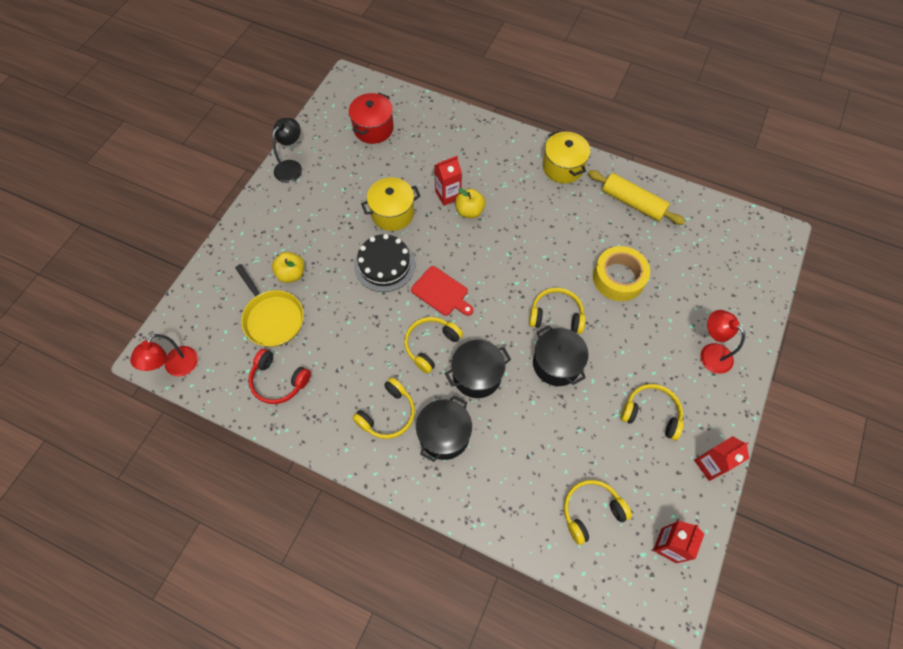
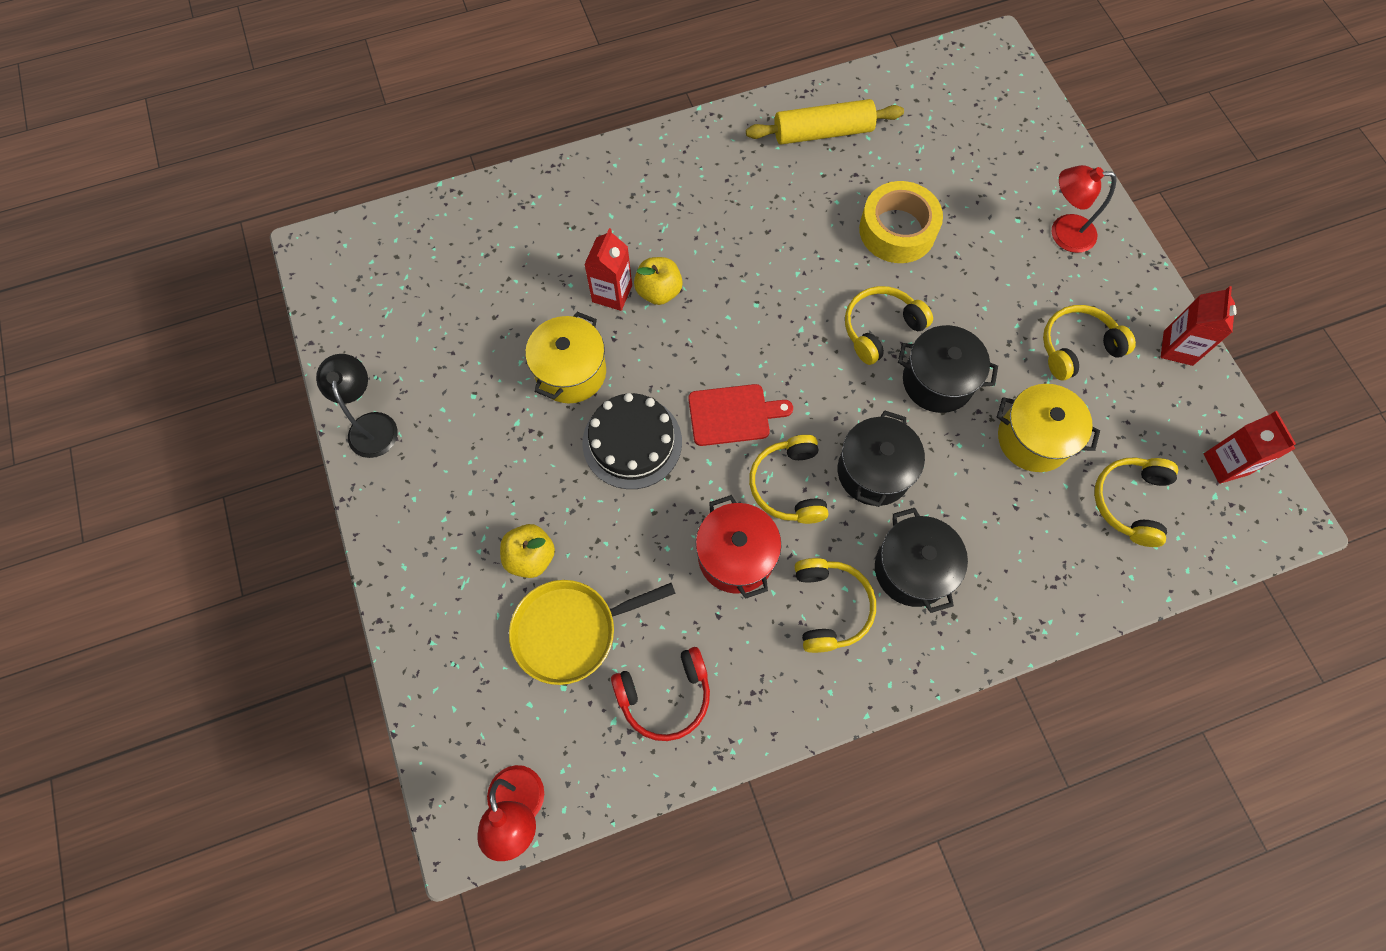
camera: 45 degrees left, 5 degrees up
(272, 318) = (570, 631): yellow pan -> yellow pan turned 150 degrees clockwise
(373, 128) = (425, 287): red pot -> red pot (736, 556)
(563, 167) = (706, 151): yellow pot -> yellow pot (1033, 439)

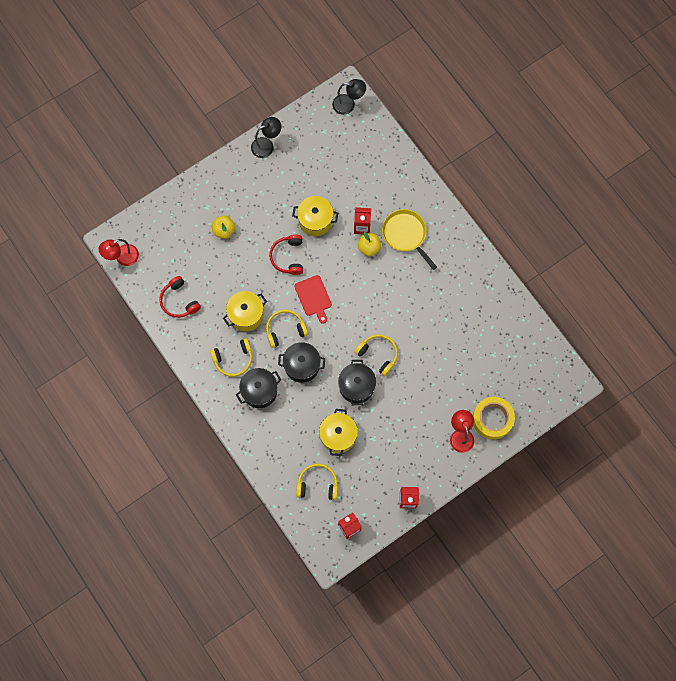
camera: 75 degrees right, 5 degrees up
(350, 255) = (348, 104): none -> black lamp
(570, 631) = (196, 256): yellow pan -> yellow pan (405, 234)
(632, 442) = (288, 257): black cake -> red headphones
(736, 556) = (246, 315): red pot -> yellow pot
(822, 132) = (487, 303): yellow rolling pin -> none
(897, 230) = (437, 352): yellow tape -> yellow tape (492, 419)
(1077, 347) = (394, 450): yellow headphones -> none

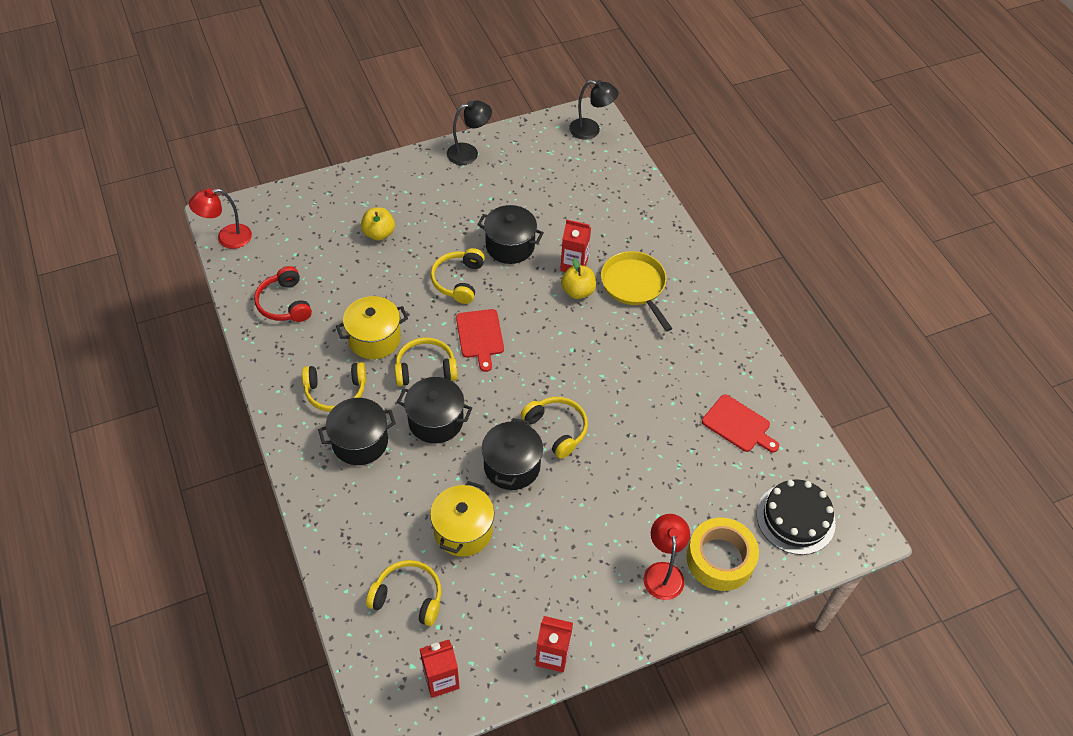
camera: 10 degrees right, 20 degrees down
(288, 257) = (458, 281): red headphones -> yellow headphones
(315, 220) = (510, 246): yellow pot -> black pot
(489, 326) = (738, 425): none -> red cutting board
(533, 383) = (795, 518): none -> black cake

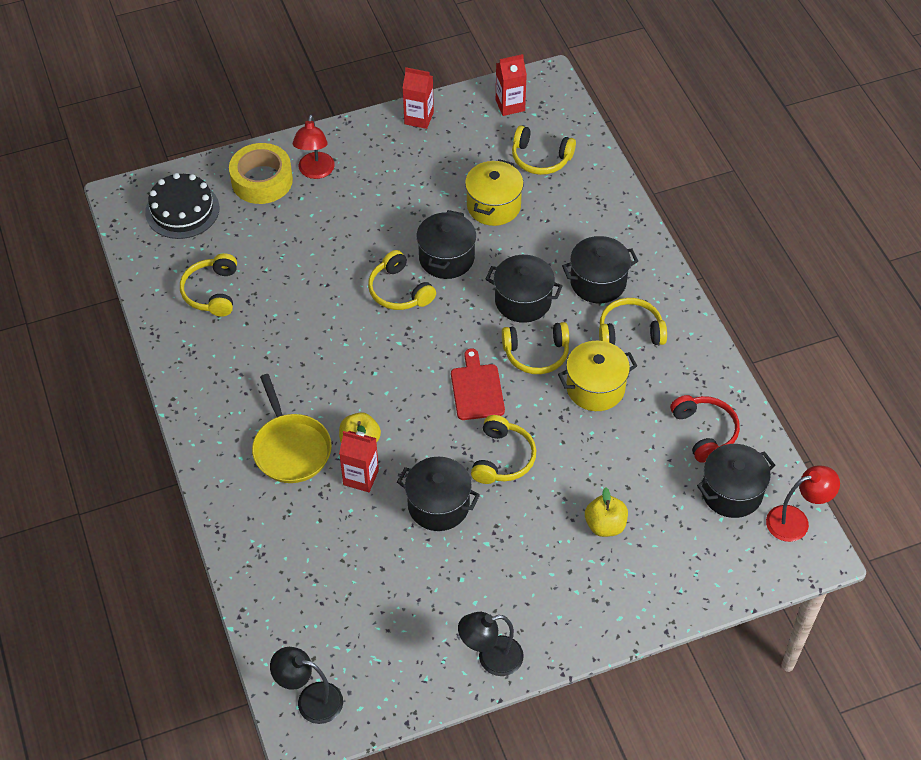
camera: 175 degrees left, 0 degrees up
(273, 257) = (731, 492): none -> black pot
(738, 425) = (212, 292): red cutting board -> yellow headphones

